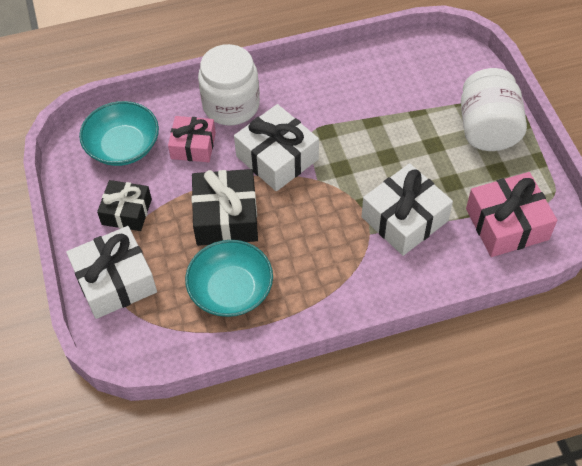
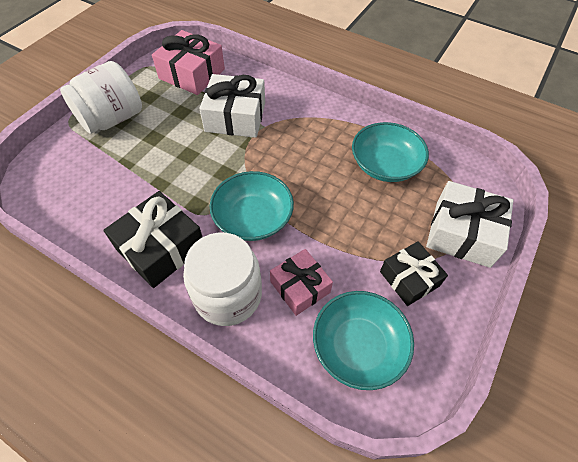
camera: 135 degrees left, 0 degrees up
(226, 217) = (338, 209): black gift -> black gift (161, 248)
(277, 157) = (253, 218): white gift -> turquoise bowl

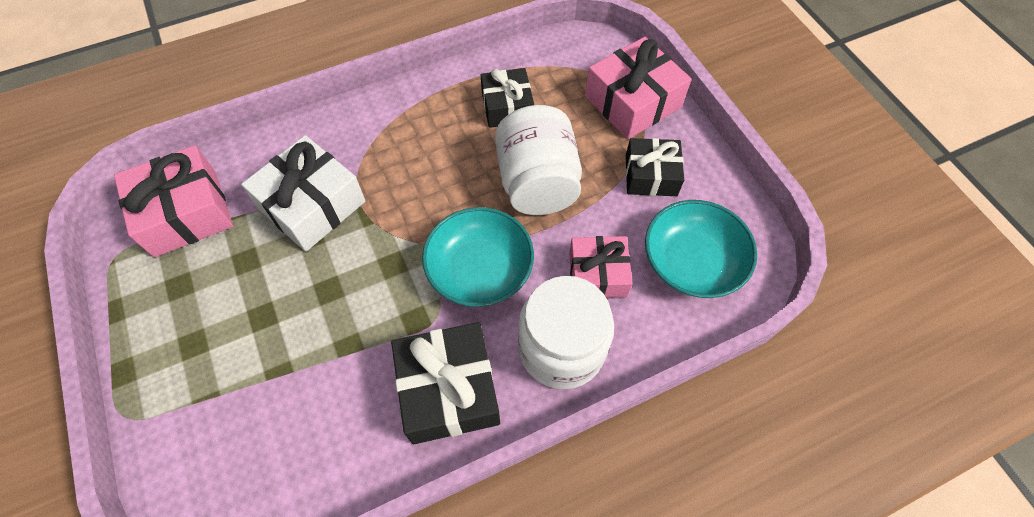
camera: 55 degrees left, 5 degrees up
(112, 119) = (177, 353): white jar -> white jar (537, 183)
(385, 165) = (507, 107): turquoise bowl -> black gift
(462, 233) = (633, 102): white gift -> pink gift

